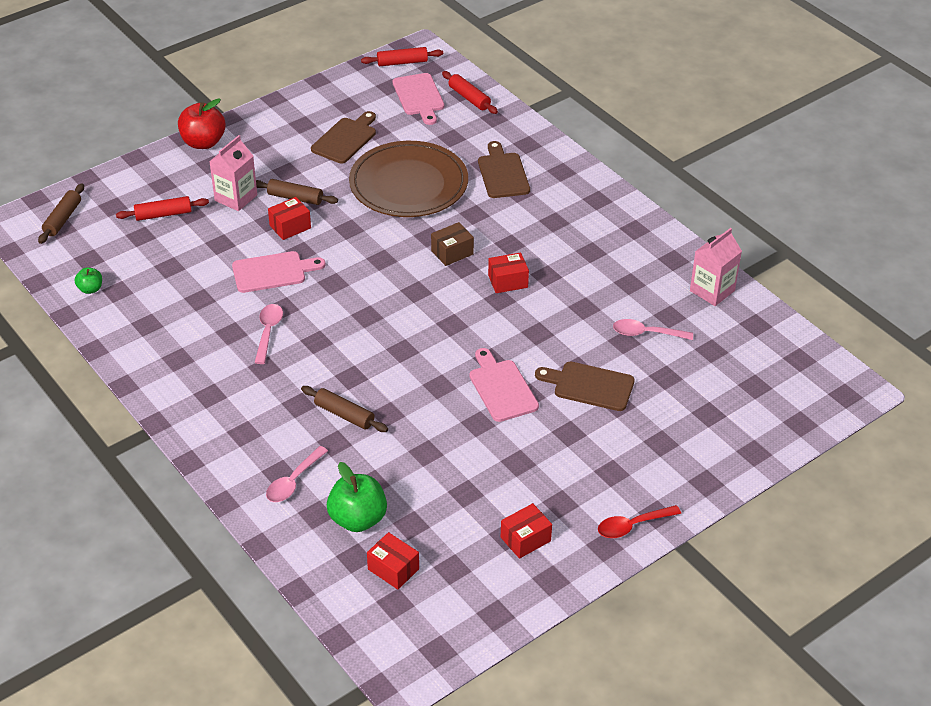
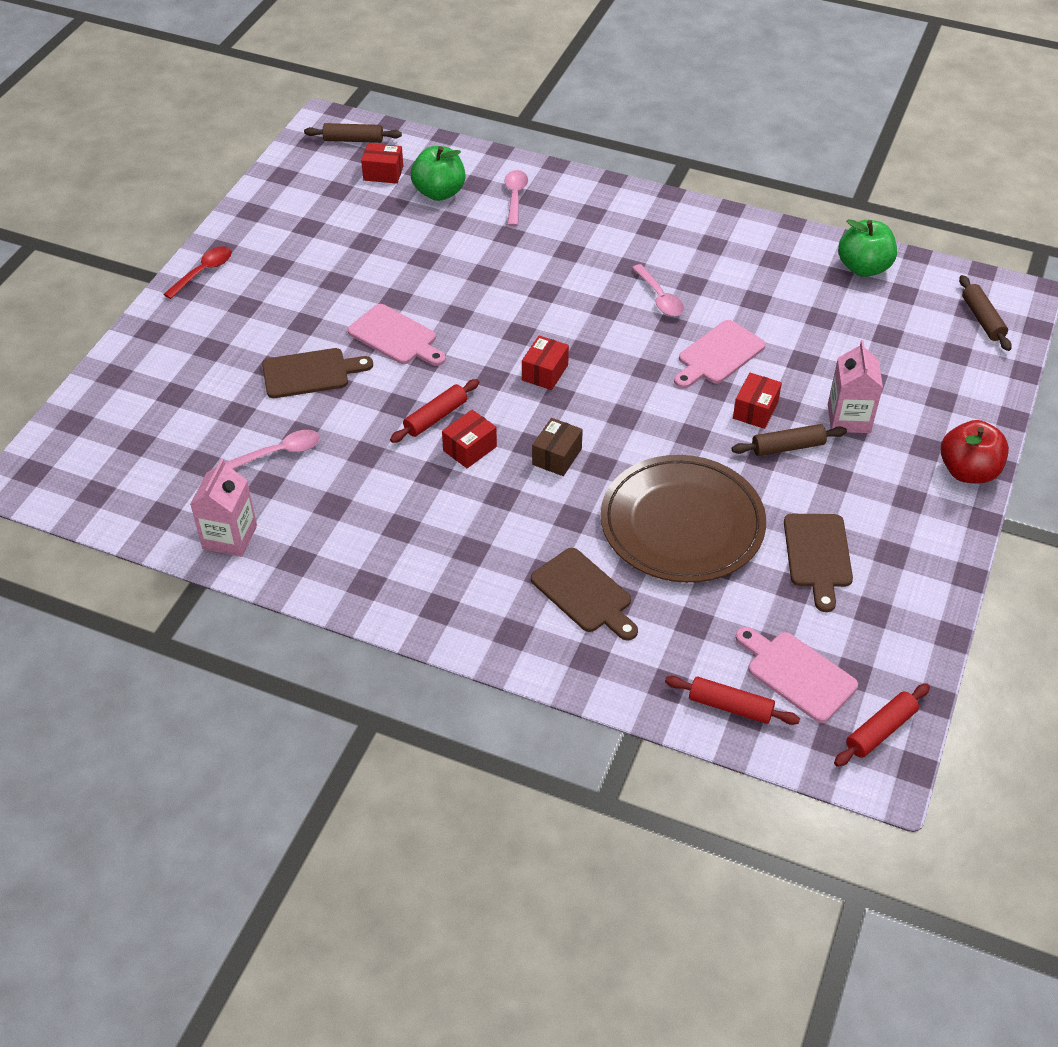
camera: 150 degrees right, 5 degrees up
(90, 289) = (863, 268): green apple -> green apple, size x1.91
(163, 214) = (896, 367): red rolling pin -> red rolling pin (435, 417)
(344, 415) = (521, 258): brown rolling pin -> brown rolling pin (353, 140)
(525, 539) = (291, 229): red box -> red box (545, 372)

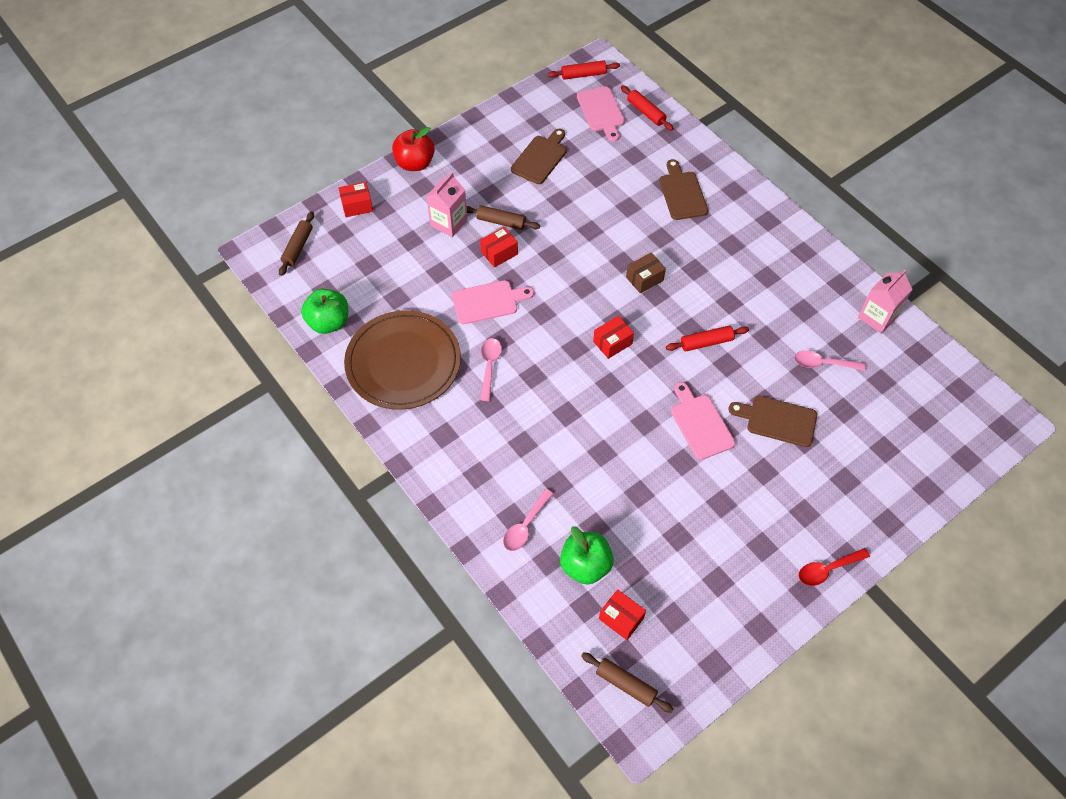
camera: 150 degrees left, 10 degrees up
(470, 448) = (696, 309): red box -> red box (357, 206)
(682, 524) = (600, 206): brown plate -> brown plate (403, 363)

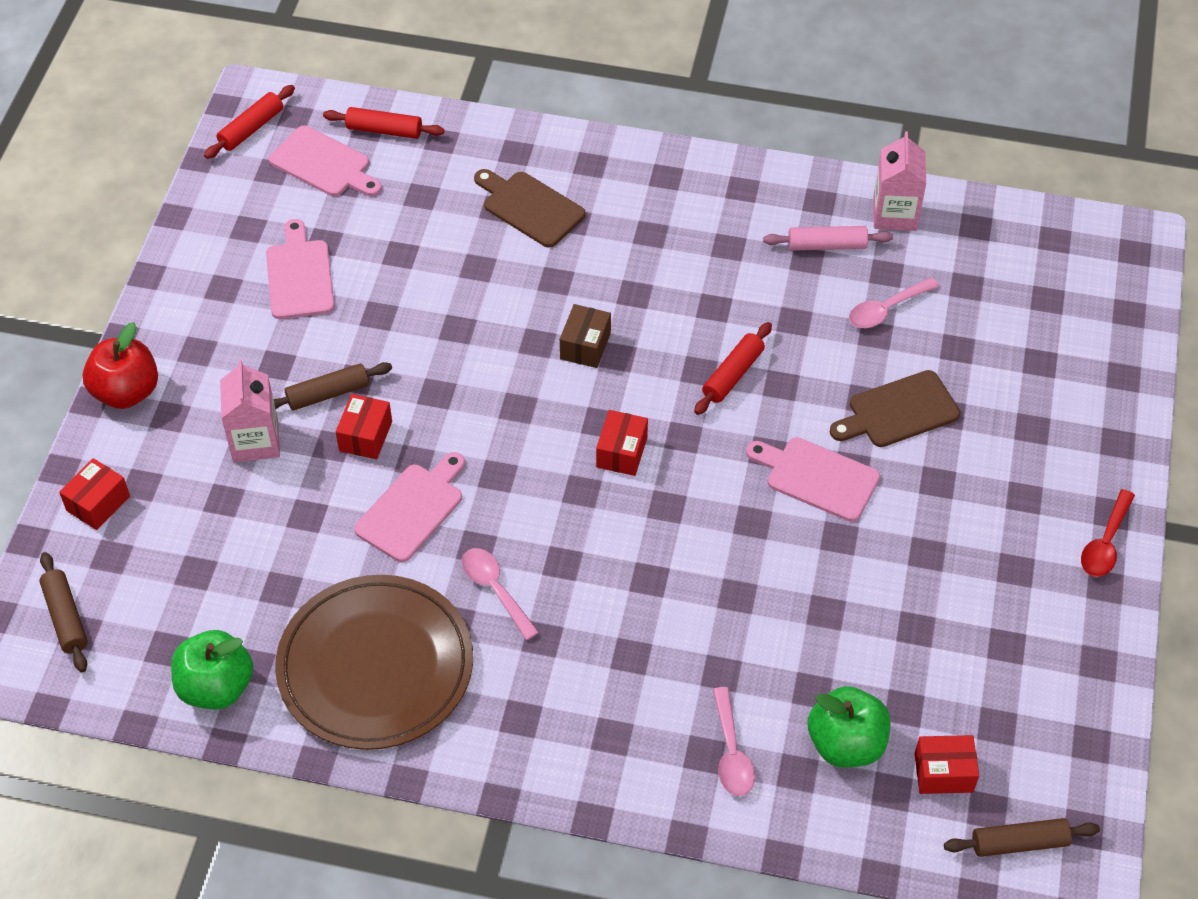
camera: 40 degrees left, 5 degrees down
(540, 158) = (299, 276): brown cutting board -> pink cutting board
(822, 309) = (826, 245): none -> pink rolling pin

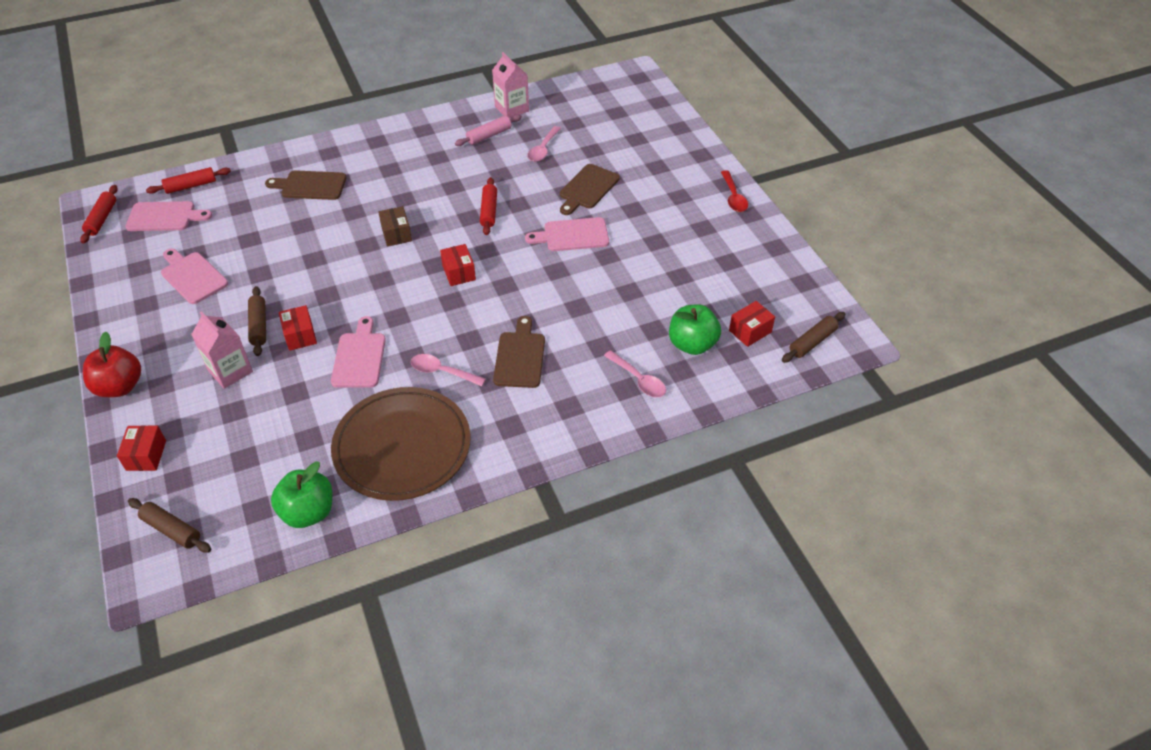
camera: 35 degrees left, 5 degrees down
(328, 394) = (259, 325): brown rolling pin -> brown rolling pin turned 45 degrees counterclockwise
(606, 626) = (520, 357): none -> brown cutting board

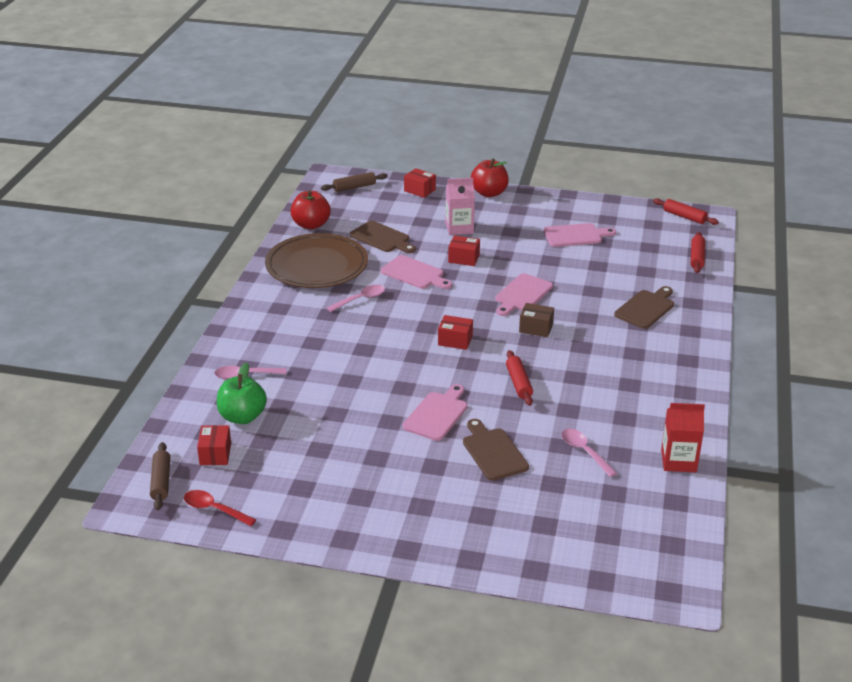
camera: 125 degrees right, 15 degrees down
(164, 217) = (663, 239): pink cutting board -> pink cutting board (522, 294)
(259, 325) = (492, 247): brown rolling pin -> none
(308, 512) = (311, 225): green apple -> red apple
(489, 135) = (640, 427): pink rolling pin -> none
(489, 211) = (518, 383): red rolling pin -> red rolling pin turned 45 degrees clockwise
(511, 109) = (678, 461): pink carton -> red carton
(520, 357) = (333, 334): brown cutting board -> brown cutting board (382, 238)
(733, 197) = (380, 543): red spoon -> red spoon (214, 509)

